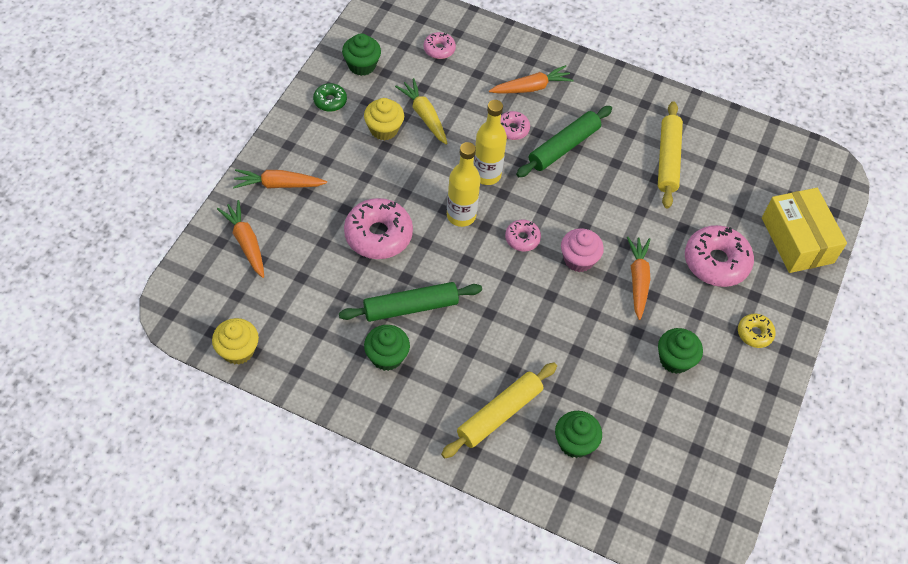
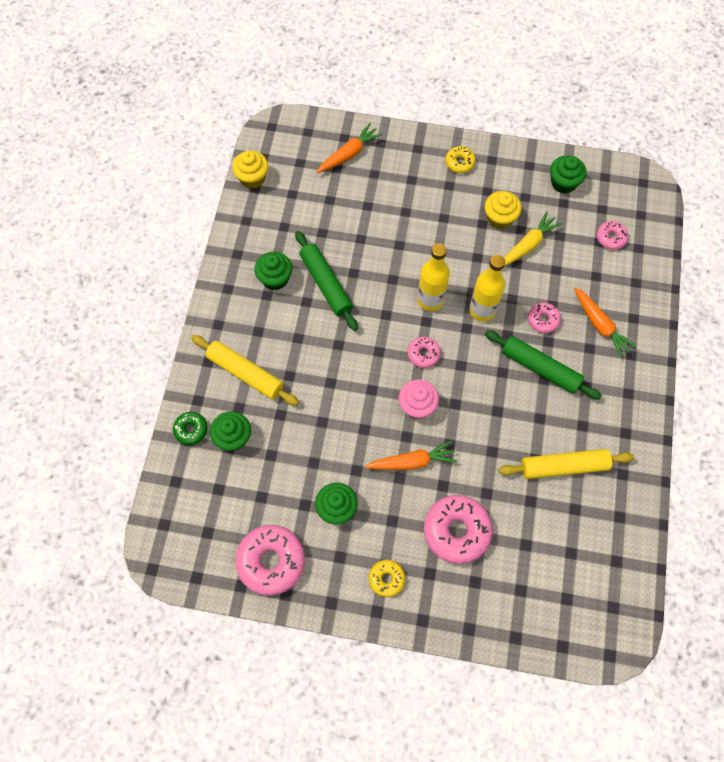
camera: 80 degrees right, 10 degrees up
(279, 185) = (412, 159): orange carrot -> none
(301, 143) = (459, 163): none -> yellow donut
(330, 101) = (513, 170): green donut -> green donut (191, 430)
(378, 235) = (388, 242): pink donut -> pink donut (271, 561)
(797, 240) = (511, 610): yellow box -> none

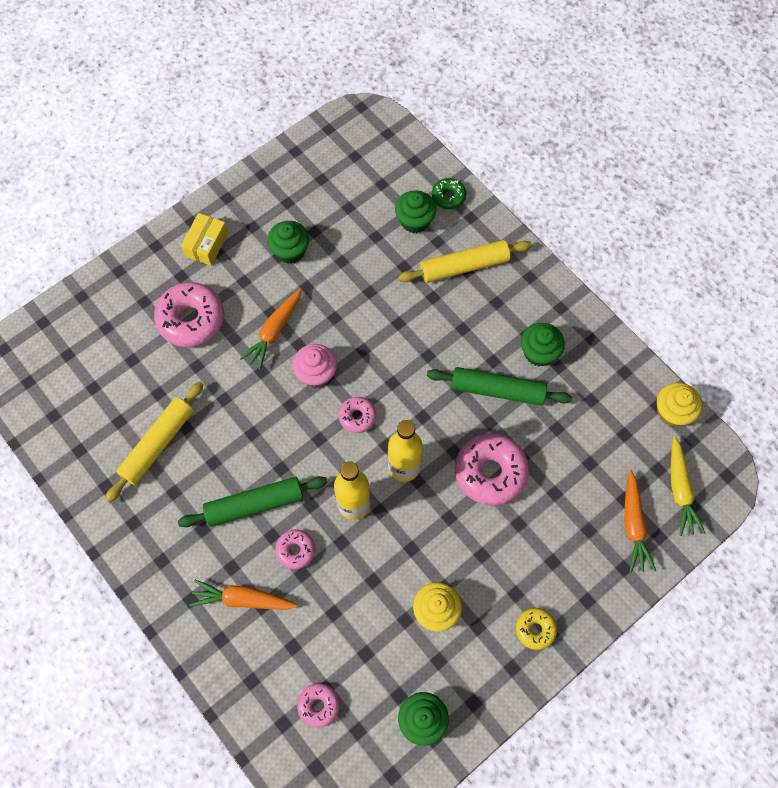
camera: 130 degrees right, 0 degrees up
(271, 561) = (293, 181): pink donut -> pink donut (490, 472)
(386, 579) = (206, 245): yellow donut -> yellow box
(527, 245) = (383, 610): yellow carrot -> yellow carrot (680, 490)

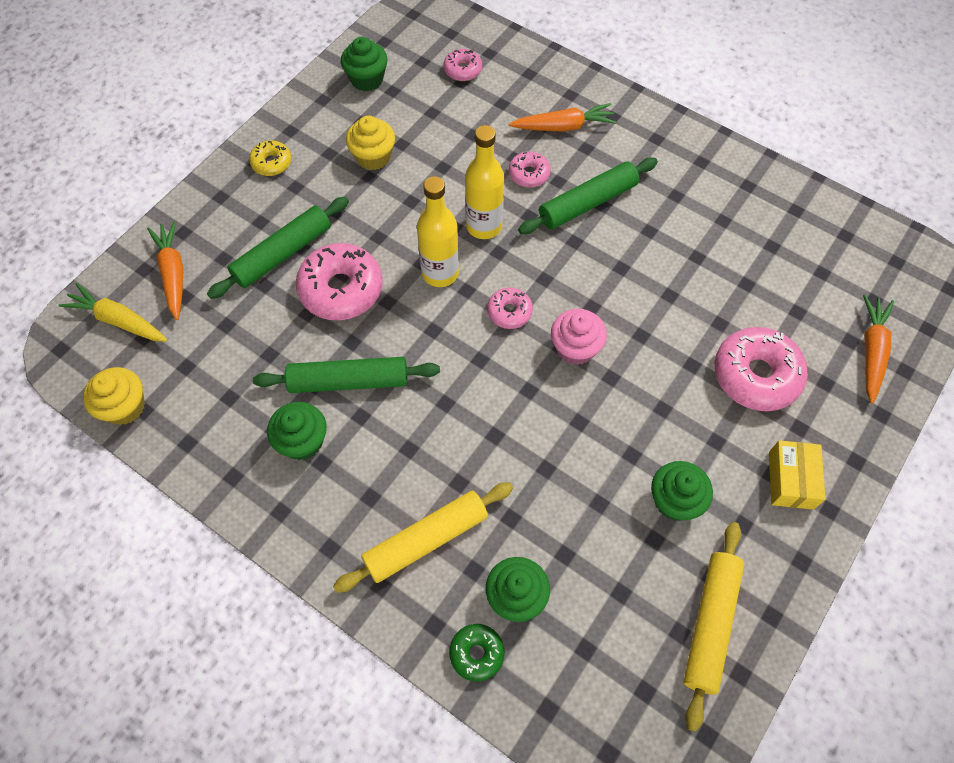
camera: 165 degrees right, 5 degrees down
(158, 444) = (717, 234): yellow rolling pin -> yellow rolling pin (710, 624)
(274, 331) = (647, 385): orange carrot -> orange carrot (871, 351)
(535, 521) = (283, 254): none -> green rolling pin
(680, 490) = (118, 320): yellow carrot -> yellow carrot turned 45 degrees counterclockwise

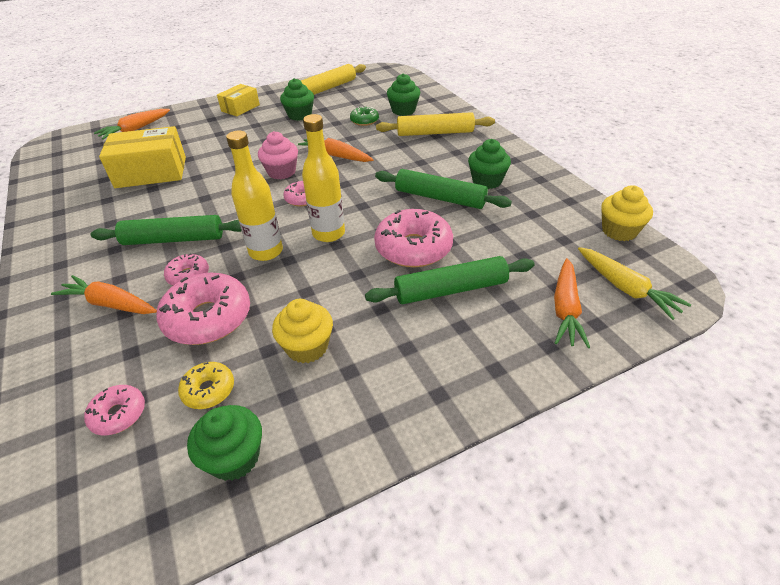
camera: 150 degrees left, 20 degrees down
(271, 163) = (420, 386): yellow donut -> yellow donut (208, 390)
(476, 653) = (435, 103): green donut -> green donut (364, 121)
(532, 413) = (336, 156): none -> orange carrot
(733, 280) = (151, 172): none -> yellow box
(756, 375) = (202, 137): pink donut -> pink donut (208, 318)

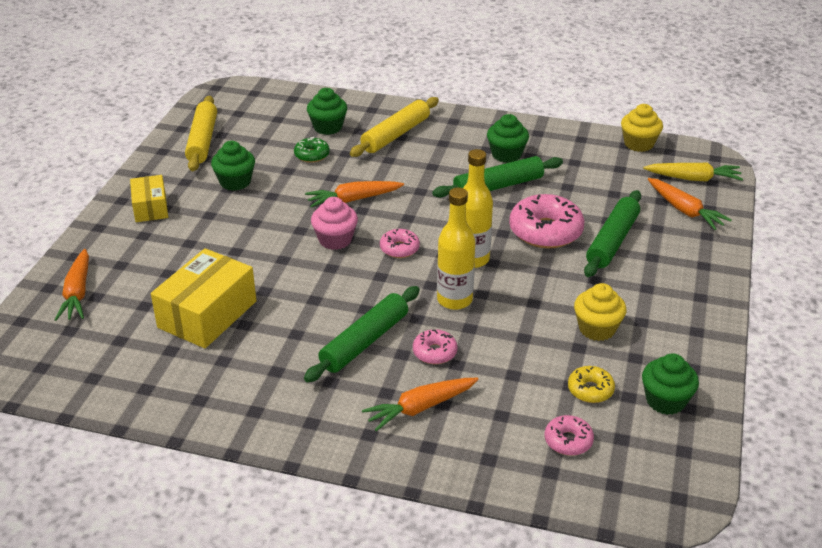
camera: 50 degrees left, 5 degrees down
(208, 318) = (507, 362): pink donut -> none

